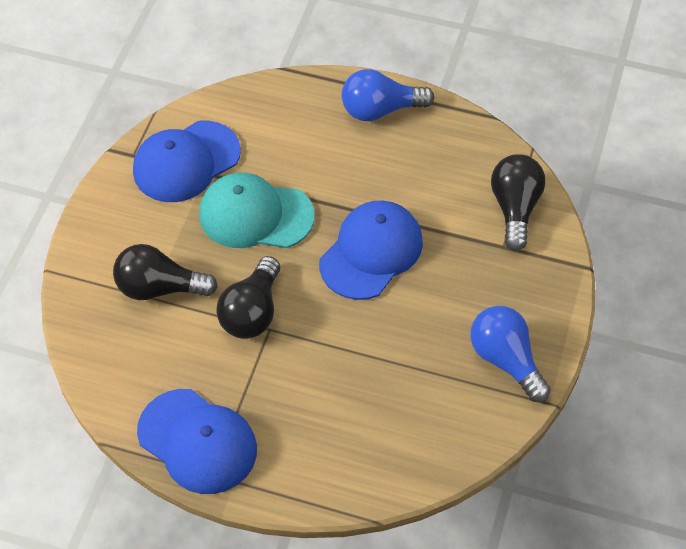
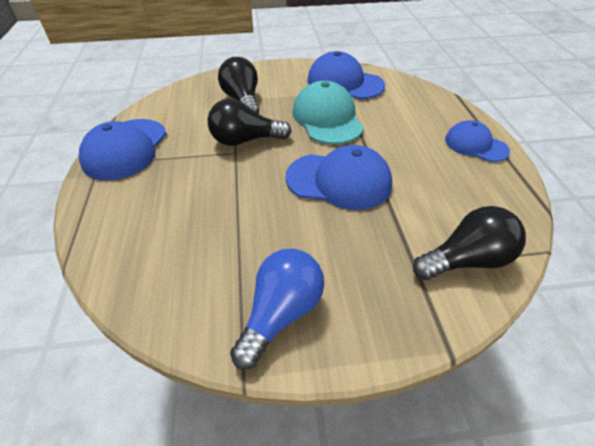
camera: 65 degrees right, 10 degrees down
(380, 110) = (475, 145): blue light bulb -> blue cap

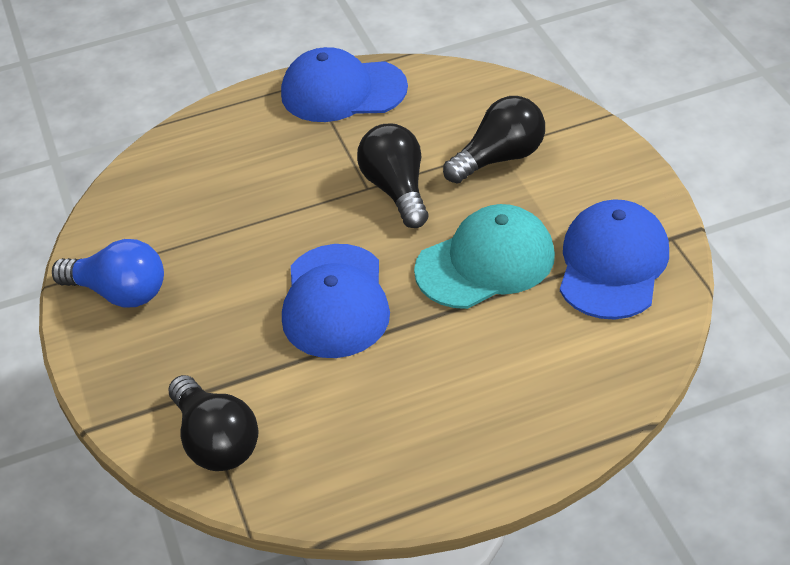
camera: 80 degrees right, 0 degrees up
(475, 145) = (474, 454): blue cap -> none

